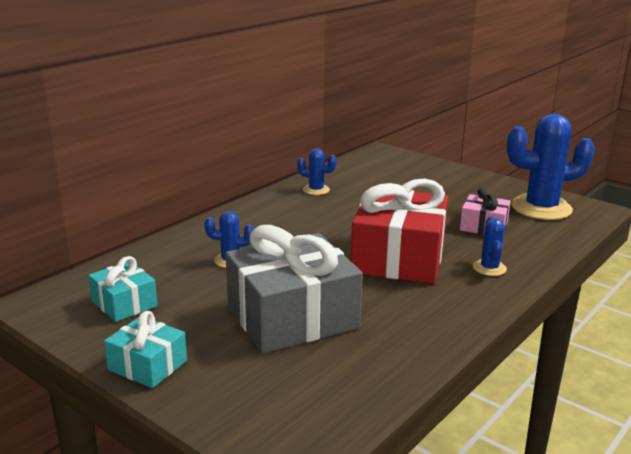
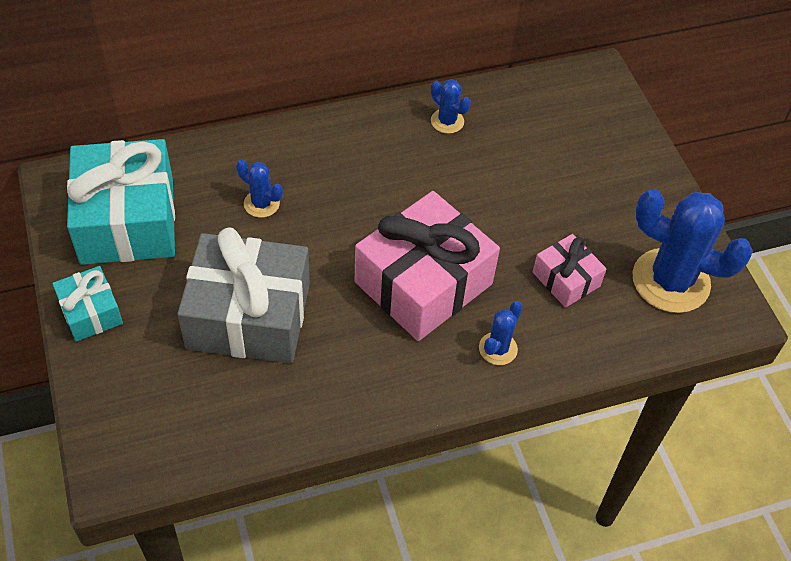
camera: 30 degrees right, 30 degrees up
(124, 303) = (127, 220): turquoise gift -> turquoise gift, size x1.99
(398, 257) = (423, 283): red gift -> pink gift

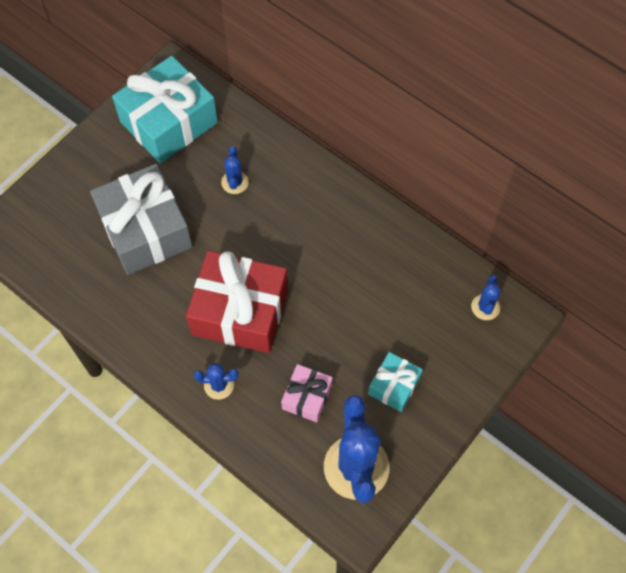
camera: 60 degrees right, 10 degrees up
(91, 312) = (91, 150): turquoise gift -> turquoise gift (394, 386)
(423, 283) = (240, 311): pink gift -> red gift
(447, 121) = (392, 245): blue cactus -> blue cactus (485, 307)

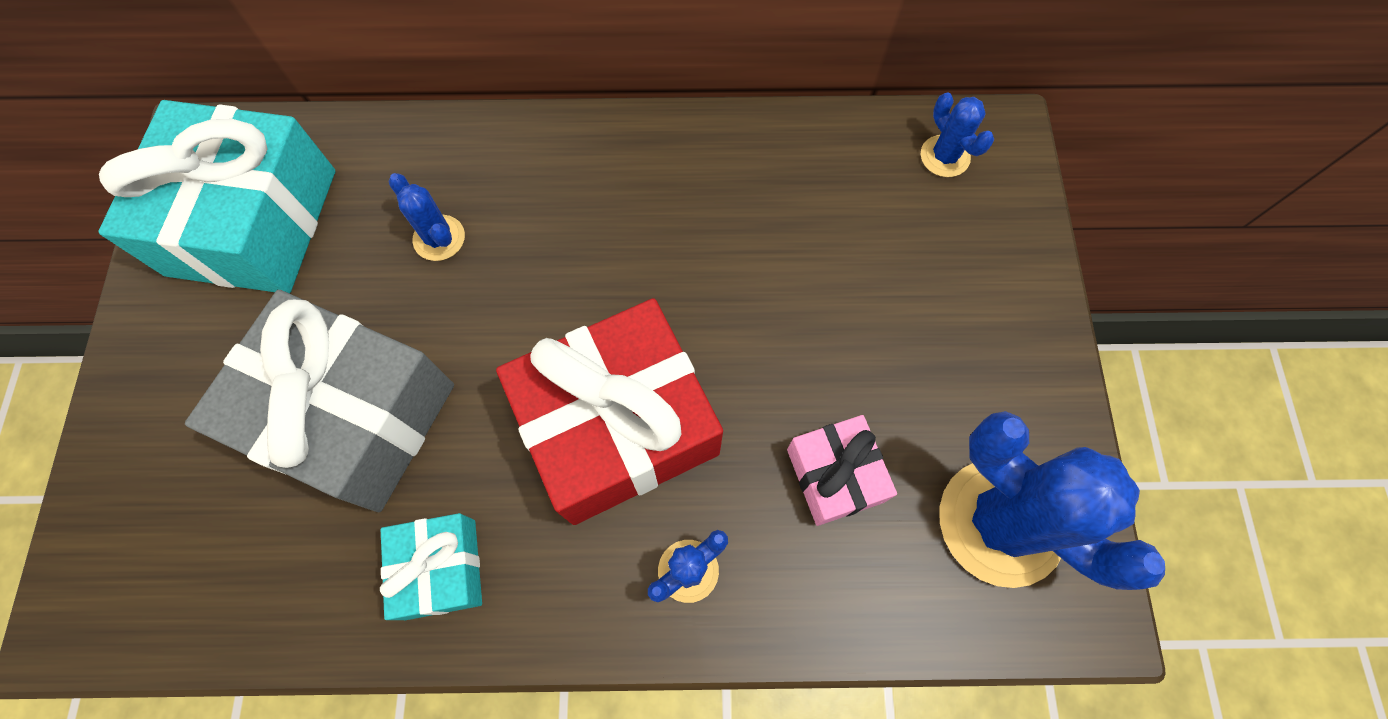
camera: 40 degrees left, 5 degrees up
(394, 386) = (936, 357): turquoise gift -> turquoise gift (440, 569)

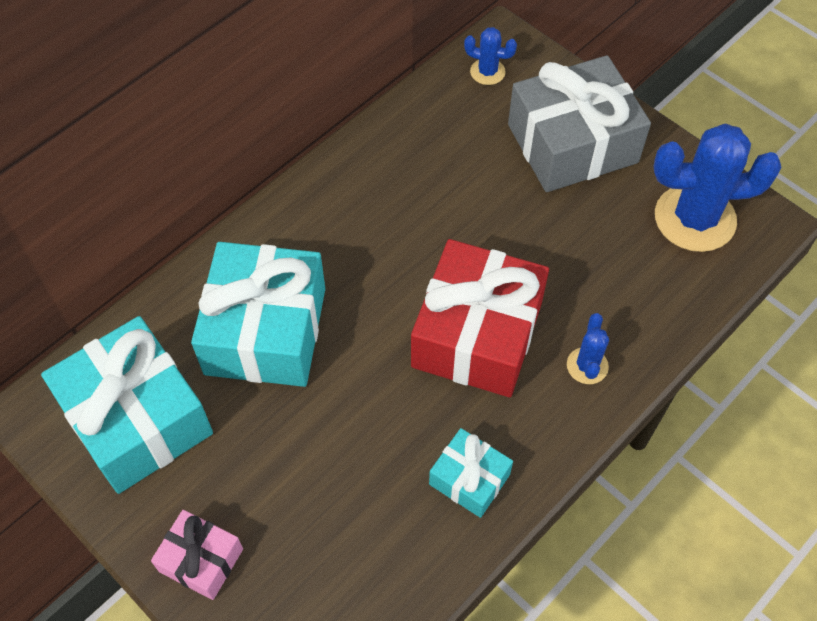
camera: 45 degrees left, 10 degrees down
(352, 416) = (330, 457): grey gift -> grey gift (572, 143)
(439, 238) = (266, 331): blue cactus -> turquoise gift
(835, 475) = (603, 263): pink gift -> pink gift (201, 560)

